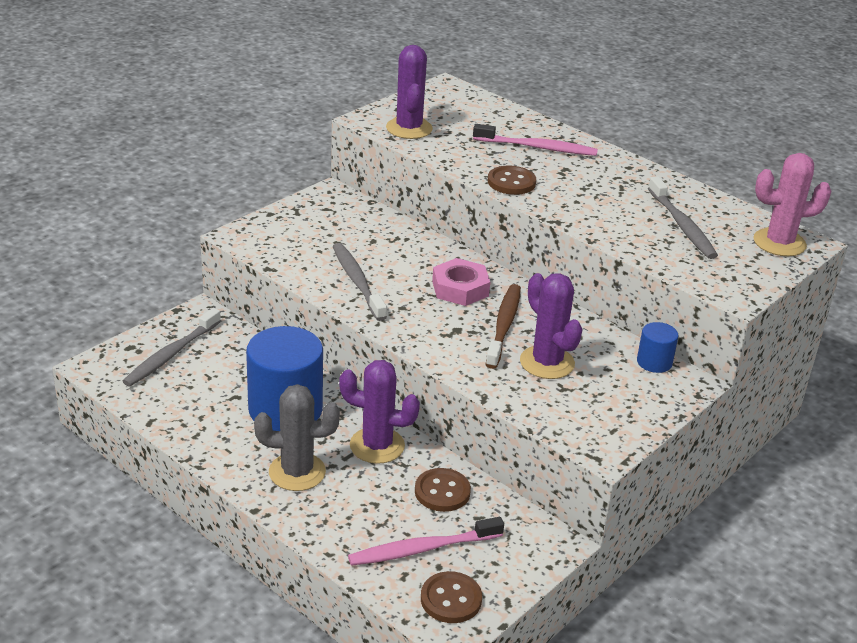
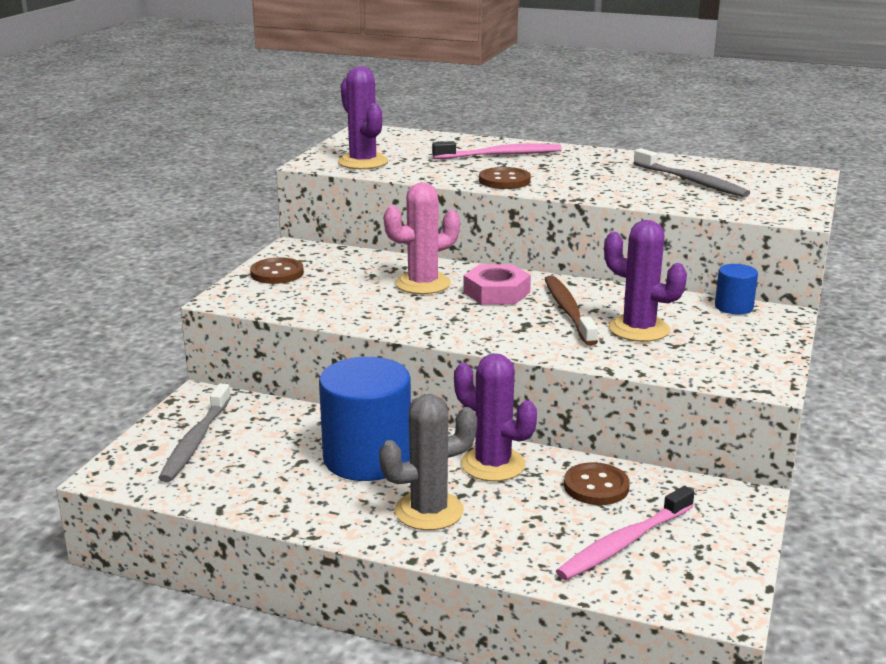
camera: 20 degrees left, 10 degrees down
(357, 281) = (388, 308): grey toothbrush -> none
(377, 445) = (493, 464): purple cactus -> purple cactus turned 45 degrees clockwise
(451, 599) = (696, 580): brown button -> brown button (277, 273)
(779, 243) = (786, 177): pink cactus -> pink cactus (423, 284)

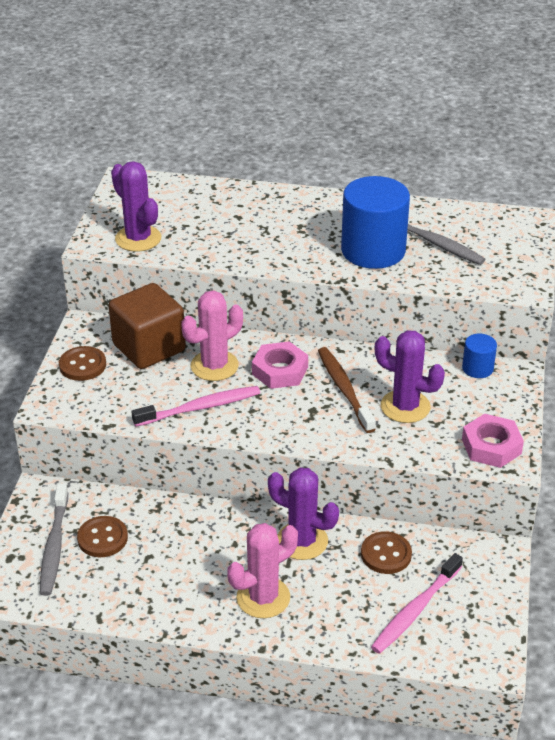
camera: 10 degrees left, 15 degrees up
(355, 266) = (149, 347): none -> brown cube
(367, 458) = (201, 547): blue cylinder -> blue cylinder (373, 250)
(429, 511) = (263, 598): grey cactus -> pink cactus
(500, 155) = (260, 214): pink toothbrush -> pink toothbrush (200, 408)
(504, 181) = (272, 257): brown button -> brown button (102, 538)
(742, 368) = (491, 446): none -> pink nut

